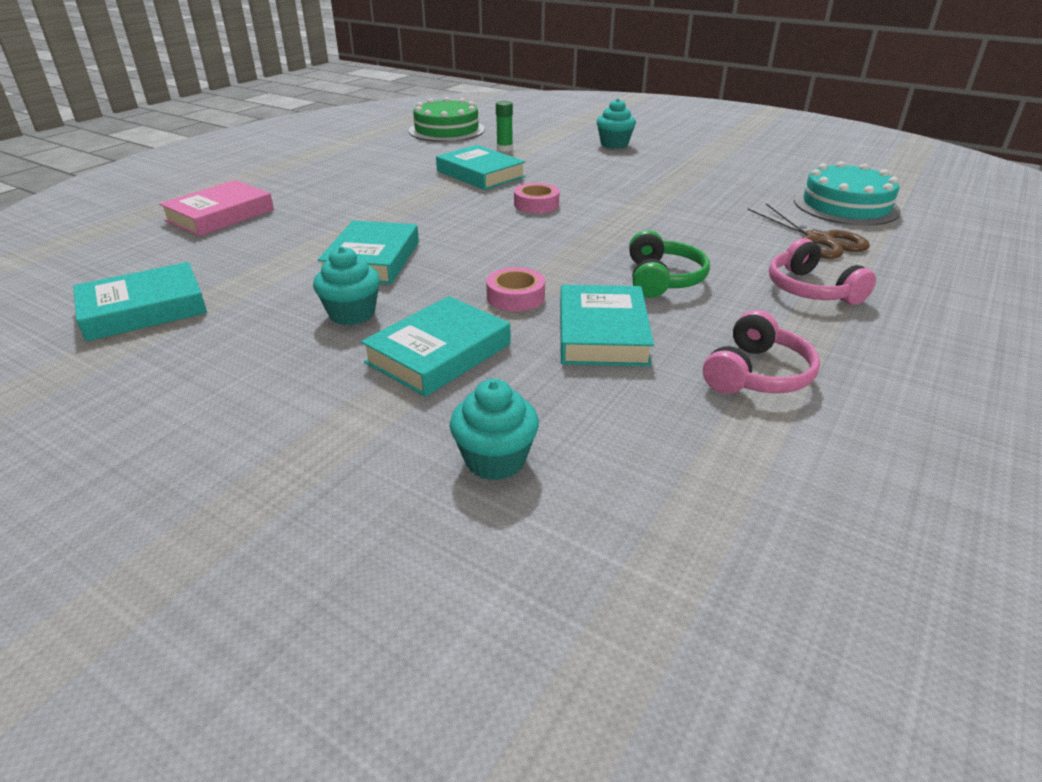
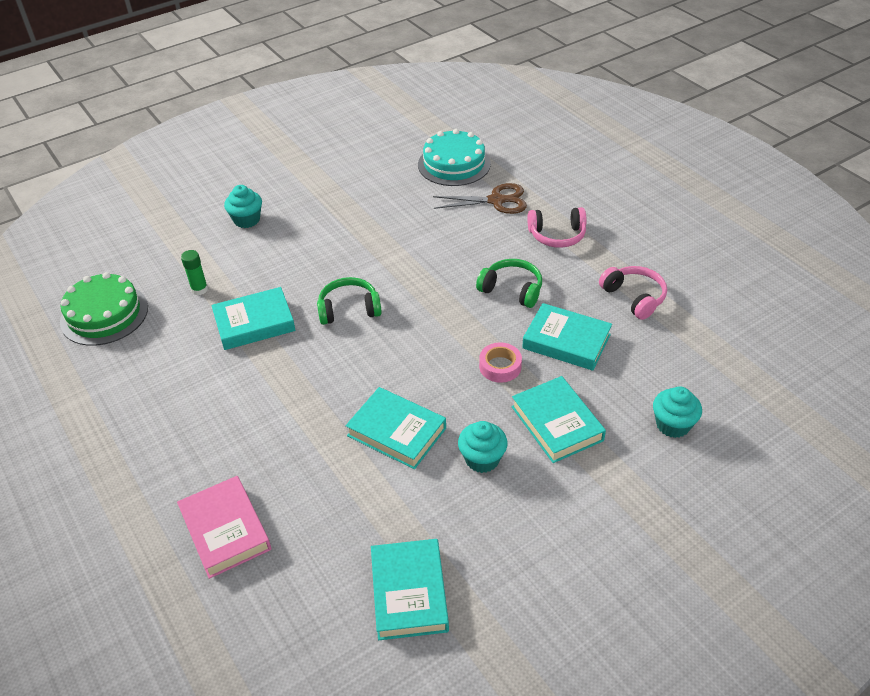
camera: 65 degrees left, 10 degrees up
(536, 204) = (349, 309): pink tape -> green headphones

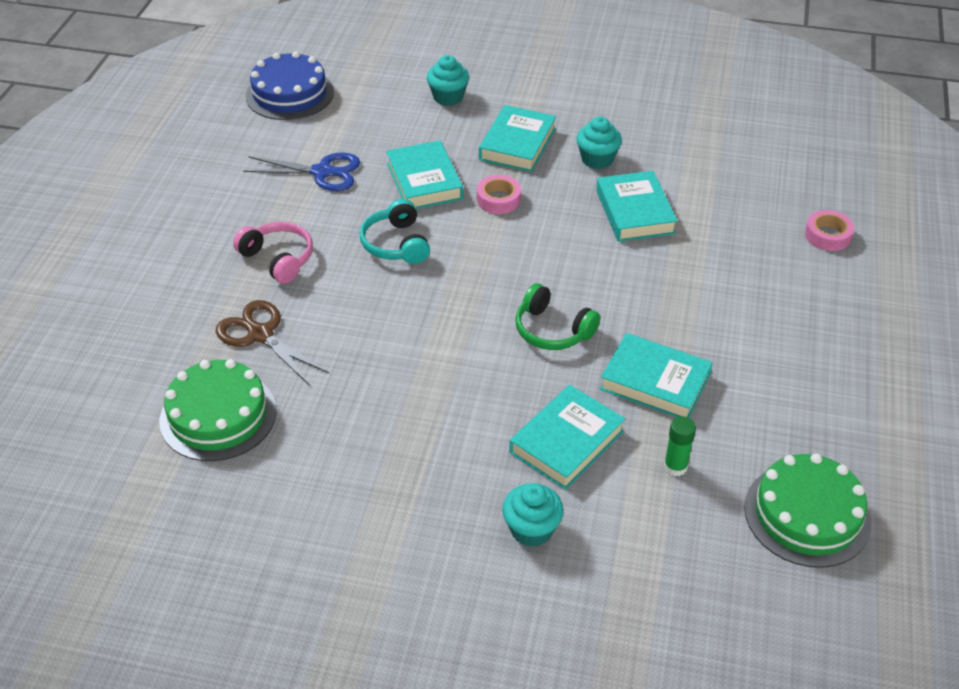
camera: 135 degrees left, 0 degrees up
(225, 530) = (827, 235): pink book -> pink tape
(409, 592) = (732, 132): turquoise book -> turquoise book (566, 442)
(454, 164) = (218, 415): turquoise cake -> green cake
(512, 290) = (396, 244): green headphones -> turquoise headphones
(634, 297) = (322, 172): pink headphones -> blue scissors
(768, 333) = (289, 94): none -> blue cake

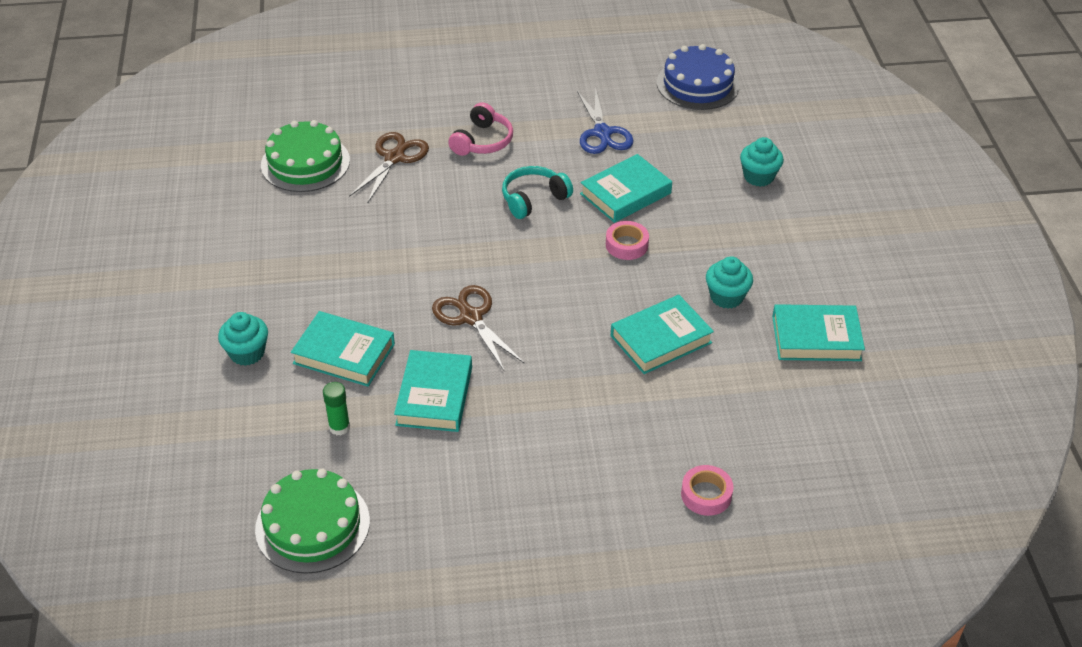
camera: 70 degrees right, 0 degrees up
(517, 144) = (715, 238): turquoise book -> turquoise book (816, 338)
(552, 330) = (471, 317): green headphones -> brown scissors

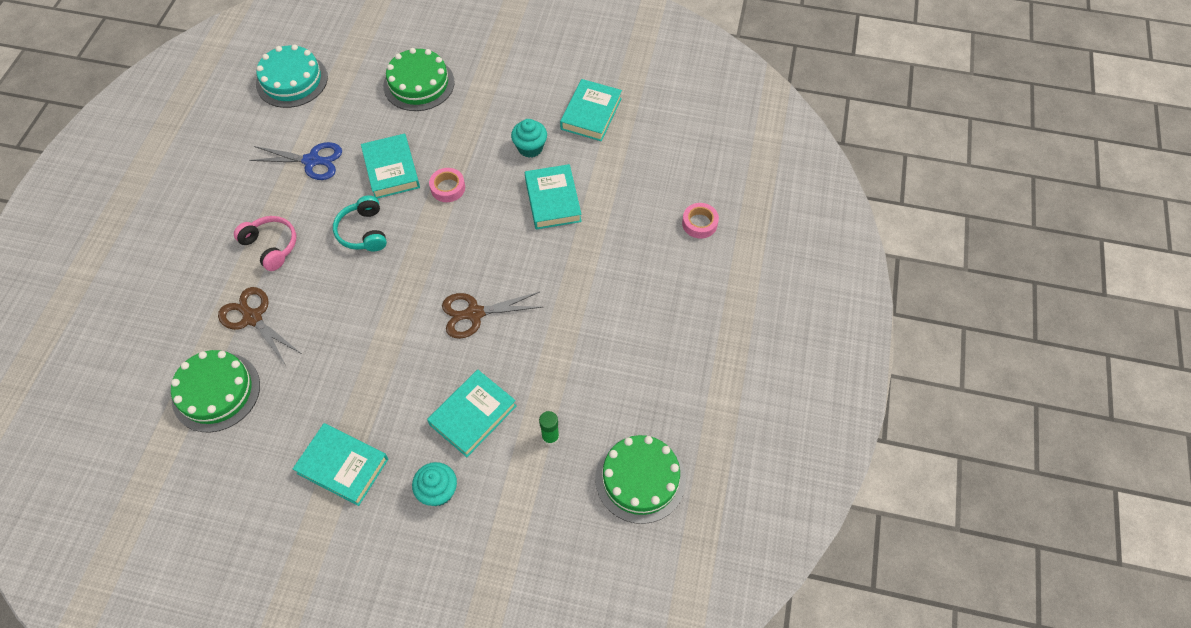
camera: 70 degrees left, 15 degrees up
(434, 396) = (546, 361): turquoise book -> turquoise book (343, 466)
(697, 84) = (292, 80): blue cake -> turquoise cake
(758, 177) = (419, 84): turquoise cupcake -> green cake

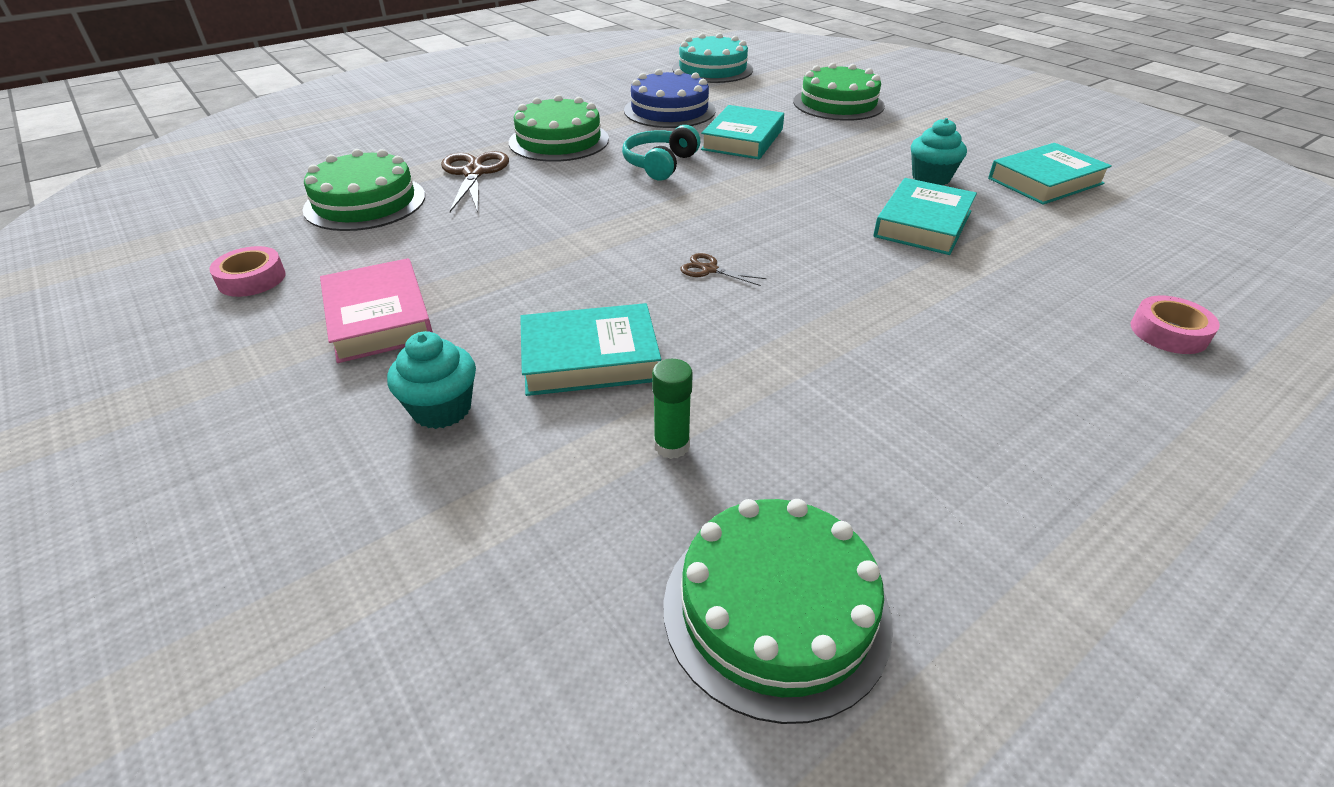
camera: 40 degrees right, 20 degrees down
(271, 246) = (559, 141): pink headphones -> green cake
(312, 161) = (669, 110): blue scissors -> blue cake
(343, 466) = (379, 318): turquoise book -> pink book
(448, 188) = (792, 170): pink tape -> pink tape (252, 279)
(475, 313) = (709, 269): brown scissors -> brown scissors, size x0.52

